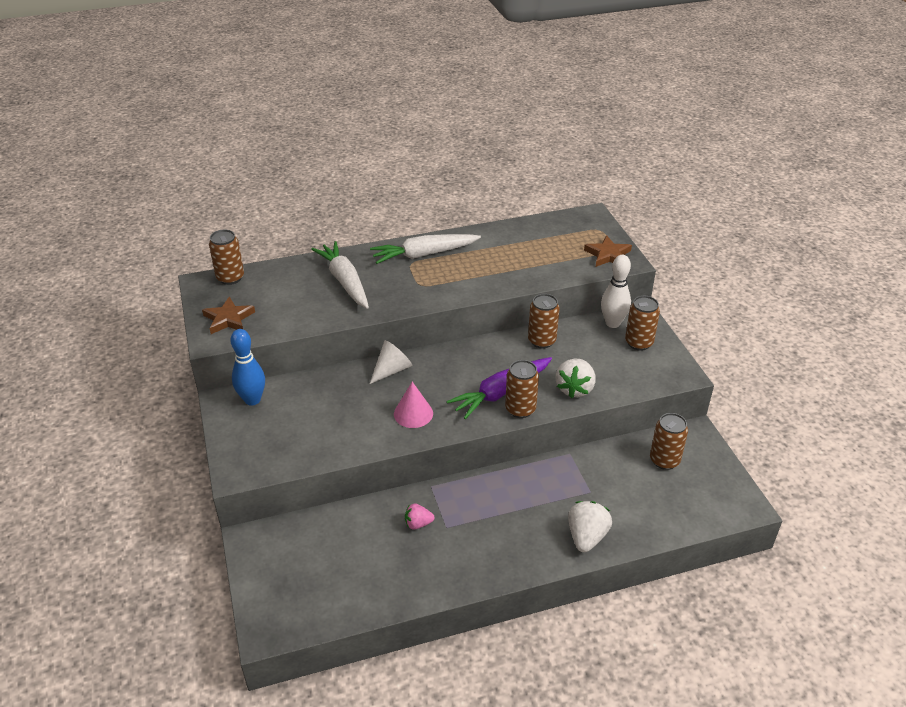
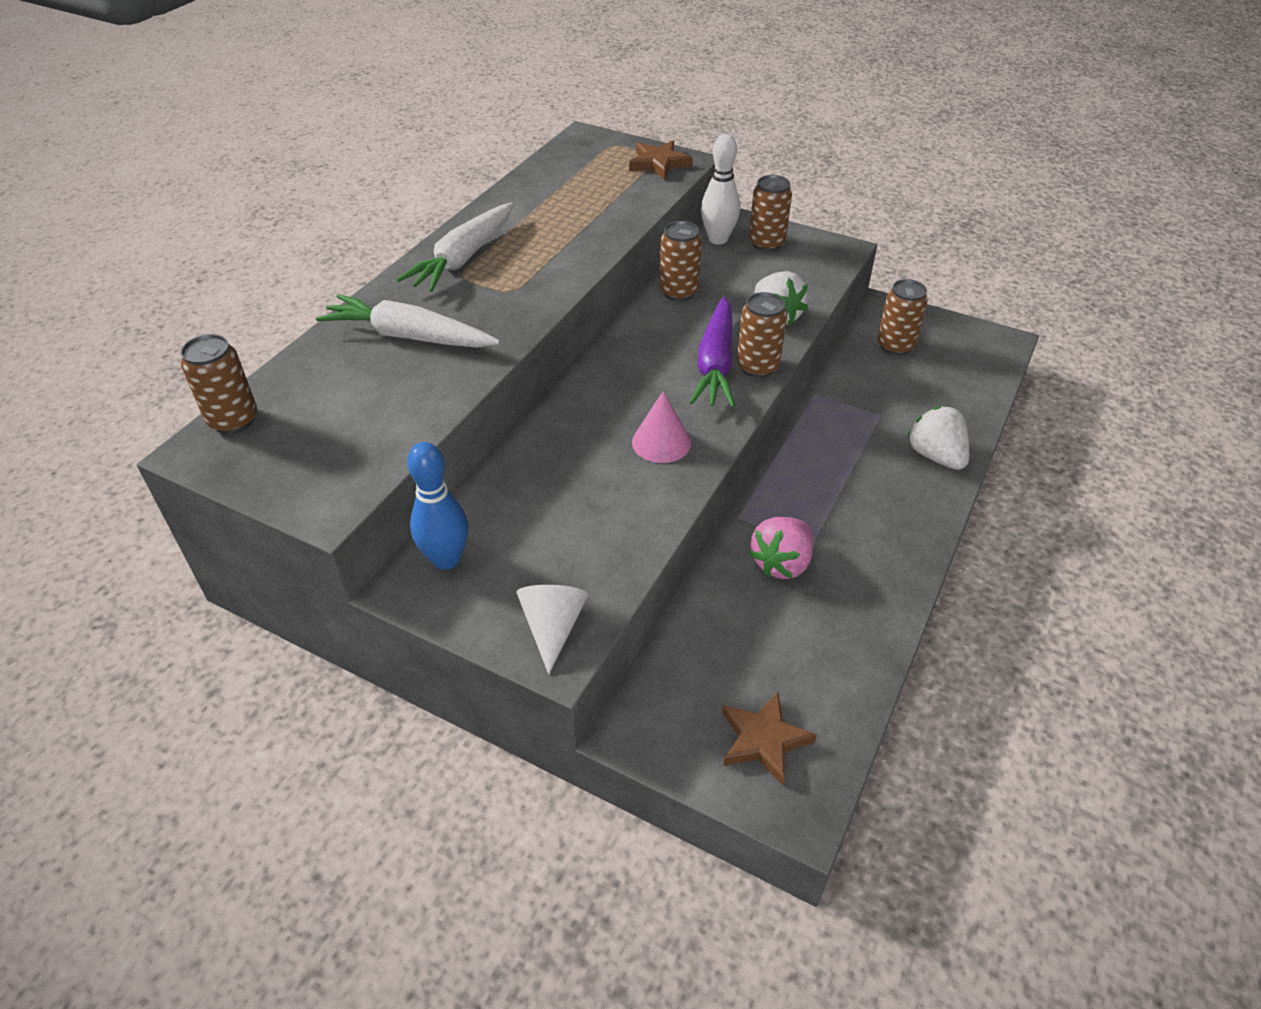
camera: 45 degrees left, 5 degrees up
(228, 319) = (313, 469): brown star -> brown star (763, 740)
(392, 370) = (569, 414): white cone -> white cone (553, 627)
(418, 524) = (782, 563): pink strawberry -> pink strawberry, size x1.69

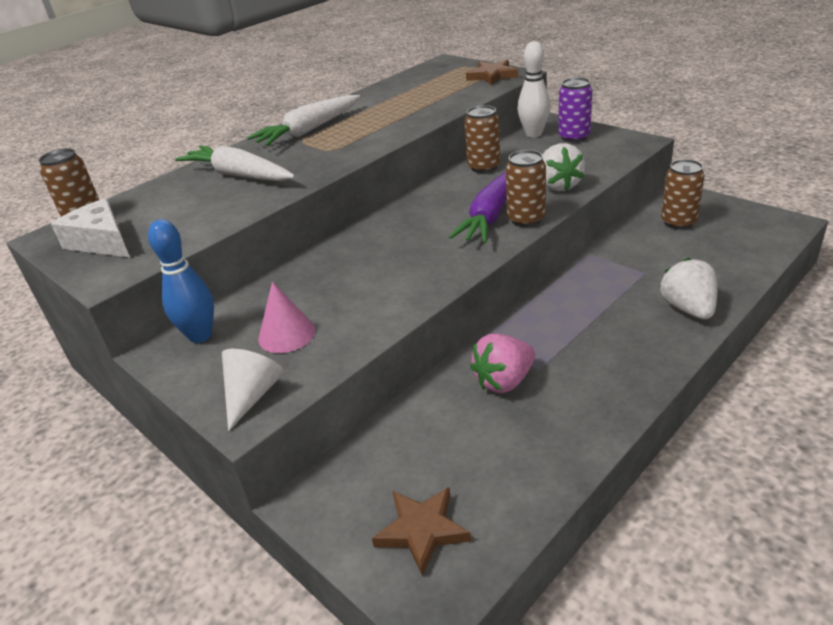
camera: 20 degrees right, 10 degrees down
(283, 454) = (101, 242): none -> white cheese
(661, 442) = (416, 267): pink cone -> pink cone (286, 334)
(766, 243) = (574, 137): brown can -> purple can

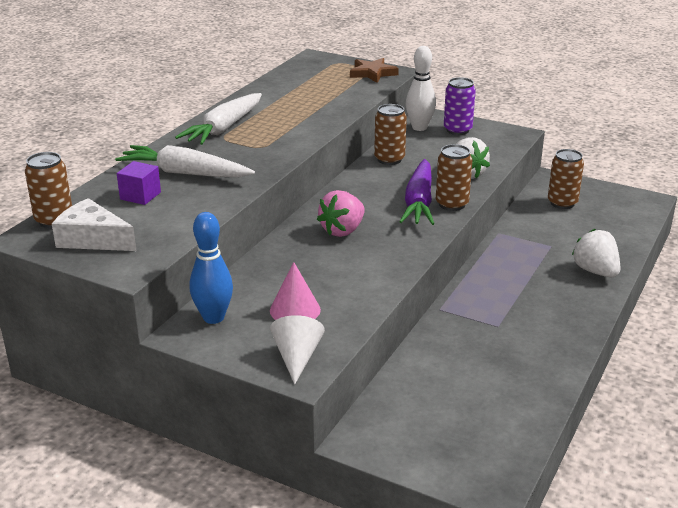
camera: 20 degrees left, 5 degrees down
(180, 197) = (140, 196): none -> purple cube
(422, 531) = (462, 445): brown star -> none
(504, 381) = (474, 337): pink strawberry -> pink strawberry (342, 230)

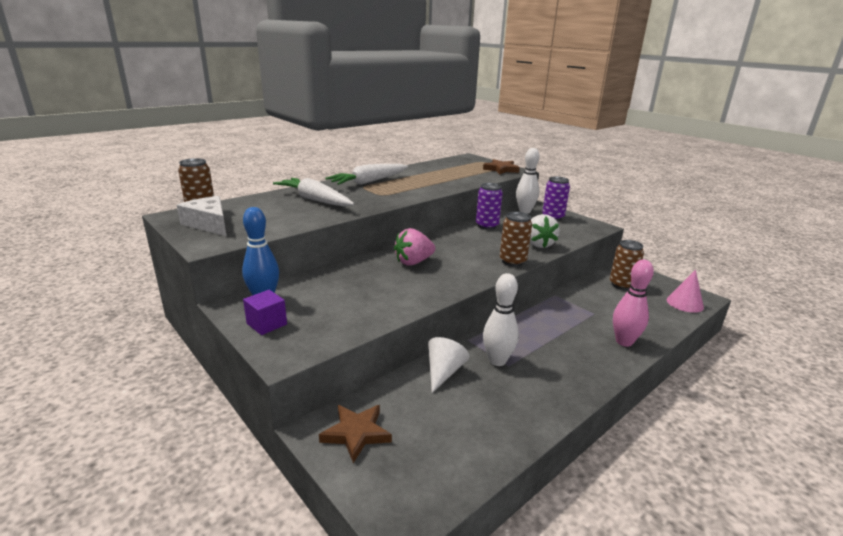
camera: 20 degrees right, 5 degrees down
(140, 196) = (271, 207): purple cube -> purple cube (267, 324)
(295, 310) = (327, 307): pink cone -> pink cone (685, 303)
(297, 357) = (293, 343): white cone -> white cone (444, 372)
(389, 159) = (487, 226): brown can -> purple can
(398, 432) = (356, 433): none -> brown star
(419, 202) = (487, 255): purple carrot -> none
(484, 324) = (497, 360): none -> white bowling pin
(595, 271) = (624, 342): white strawberry -> pink bowling pin

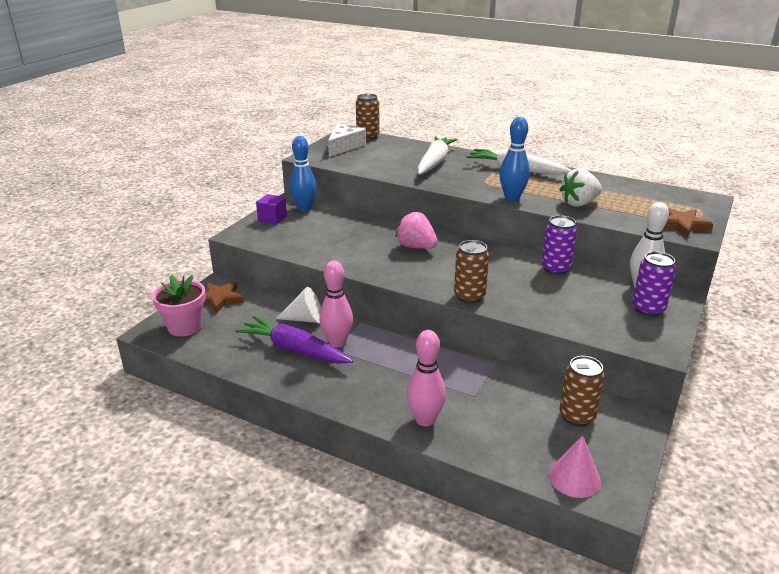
camera: 70 degrees right, 5 degrees up
(407, 479) = (185, 326): none -> pink flower pot
(420, 193) = (512, 198): none -> blue bowling pin
(497, 360) = (337, 342): white bowling pin -> pink bowling pin
(500, 391) = (294, 350): none -> purple carrot
(538, 244) = (536, 307): white strawberry -> white strawberry (579, 203)

